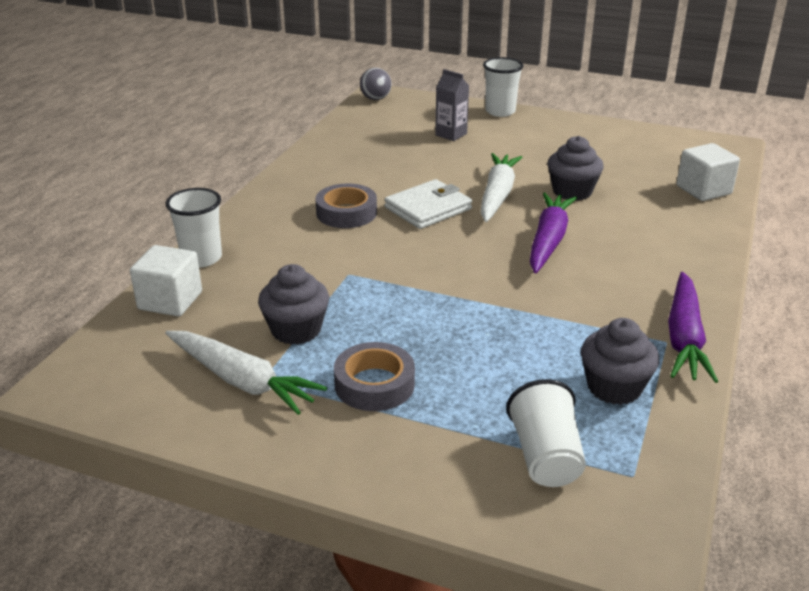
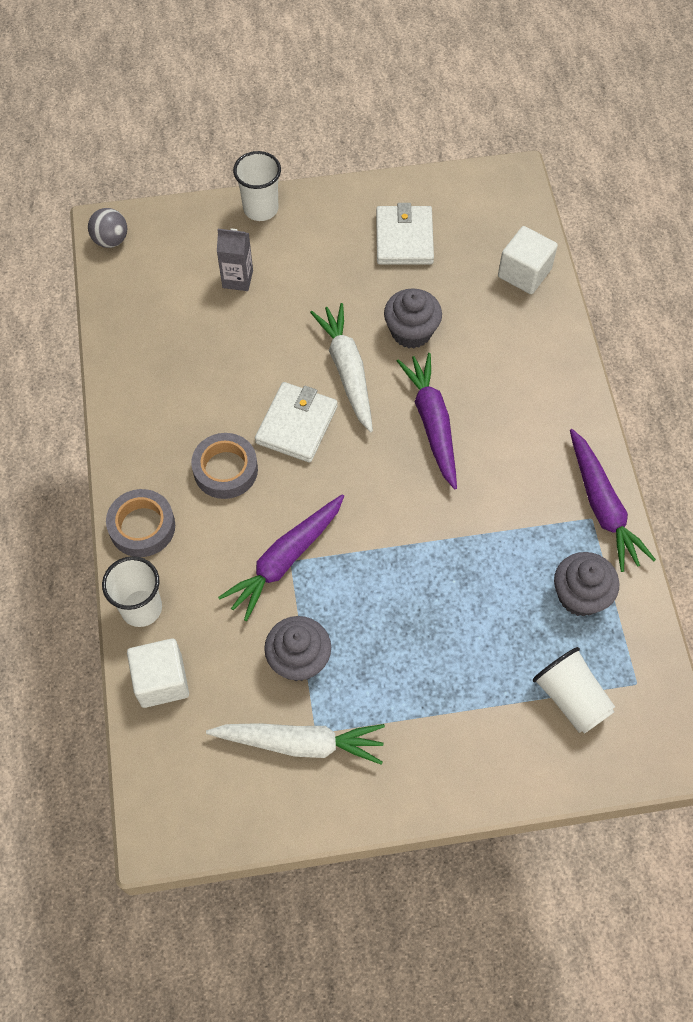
camera: 30 degrees left, 30 degrees up
(345, 271) = (285, 560): none -> purple carrot
(374, 384) = (405, 689): grey tape -> grey tape (142, 527)
(606, 149) = (404, 238): none -> white wallet

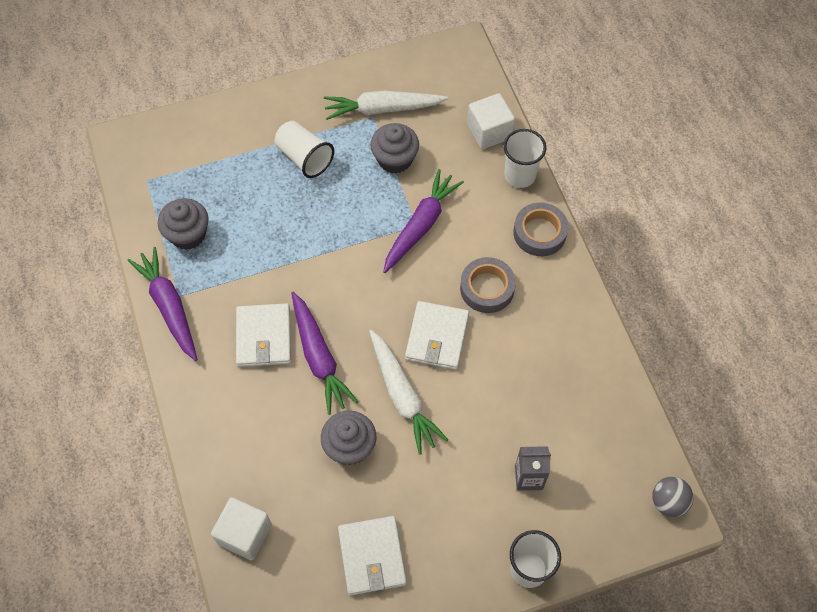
camera: 170 degrees right, 0 degrees up
(492, 455) = (264, 337): none -> white wallet
(571, 698) = (194, 163): white cup -> white cup (304, 157)

